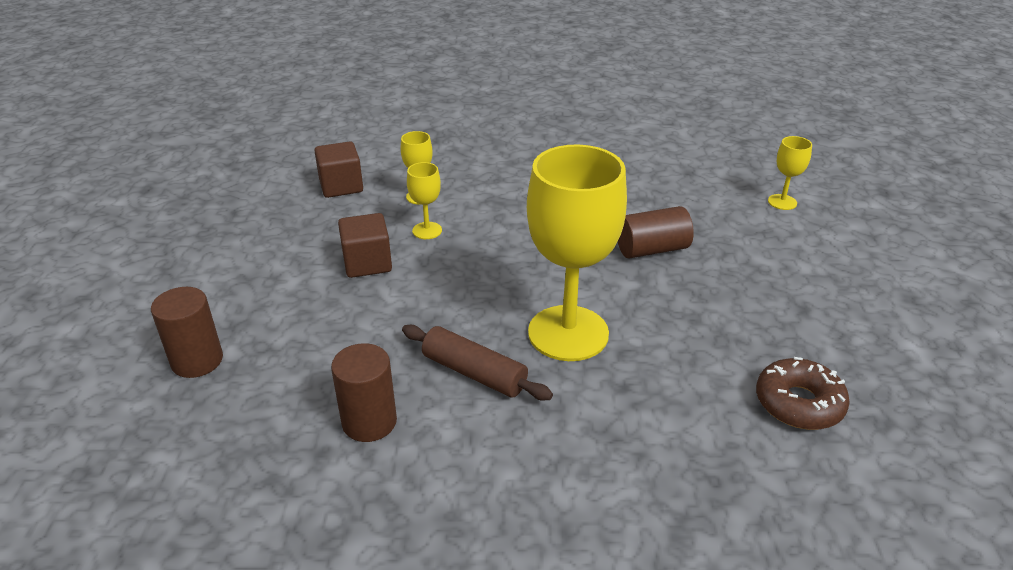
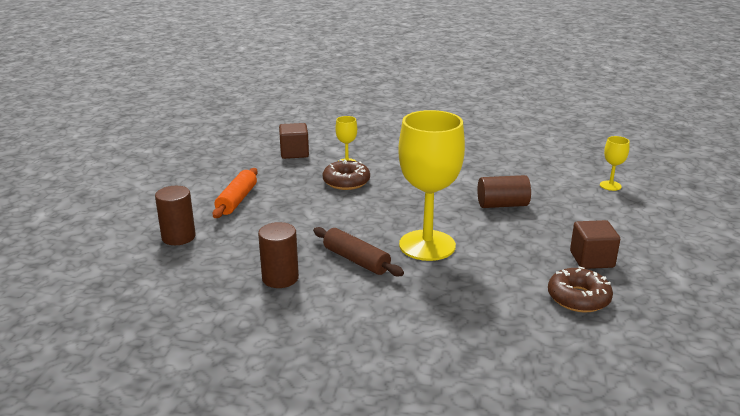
camera: 10 degrees right, 10 degrees down
(274, 280) = (237, 200): none -> orange rolling pin
(367, 263) = (301, 196): brown cube -> brown cube (591, 259)
(427, 230) = (346, 182): yellow goblet -> brown donut

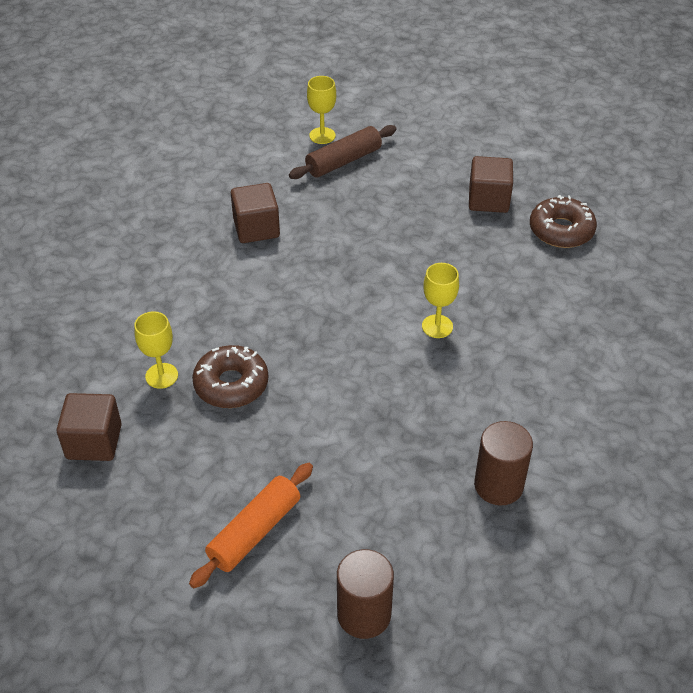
camera: 80 degrees left, 20 degrees up
(237, 200) = (254, 532): orange rolling pin -> orange rolling pin turned 75 degrees counterclockwise
(356, 260) = (463, 400): brown rolling pin -> brown rolling pin (343, 161)
(427, 245) = (437, 326): yellow goblet -> yellow goblet, size x0.43
(489, 174) = (256, 228): none -> brown cube
(502, 205) = (348, 237): brown cylinder -> none

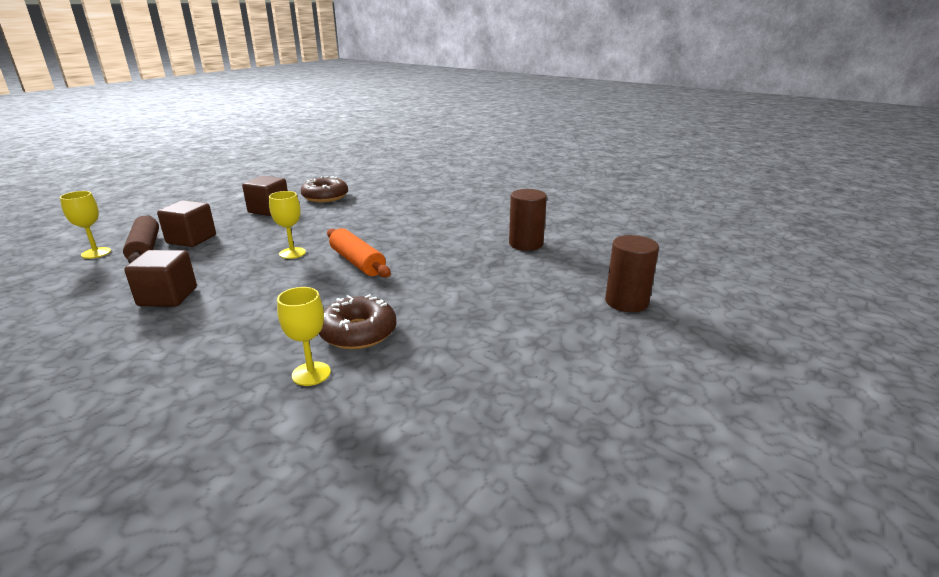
camera: 75 degrees left, 20 degrees down
(94, 442) = (373, 435): brown cube -> brown cube (191, 239)
(254, 532) = (538, 339): orange rolling pin -> orange rolling pin (357, 262)
(437, 326) = (372, 241): yellow goblet -> yellow goblet (292, 253)

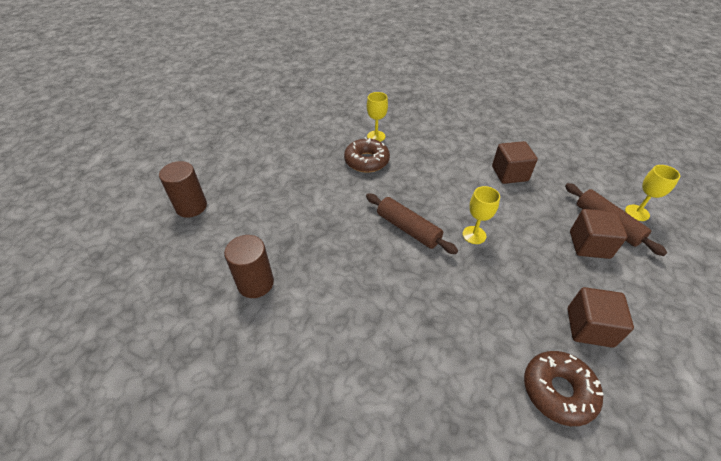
camera: 170 degrees right, 20 degrees up
(357, 262) = (408, 229): orange rolling pin -> brown rolling pin

